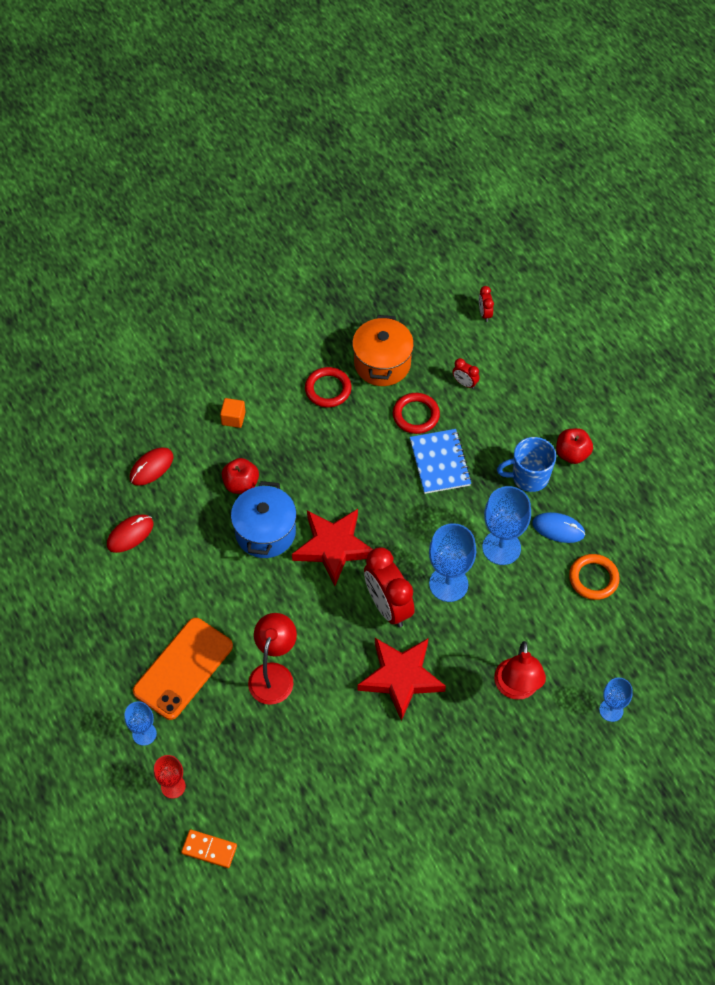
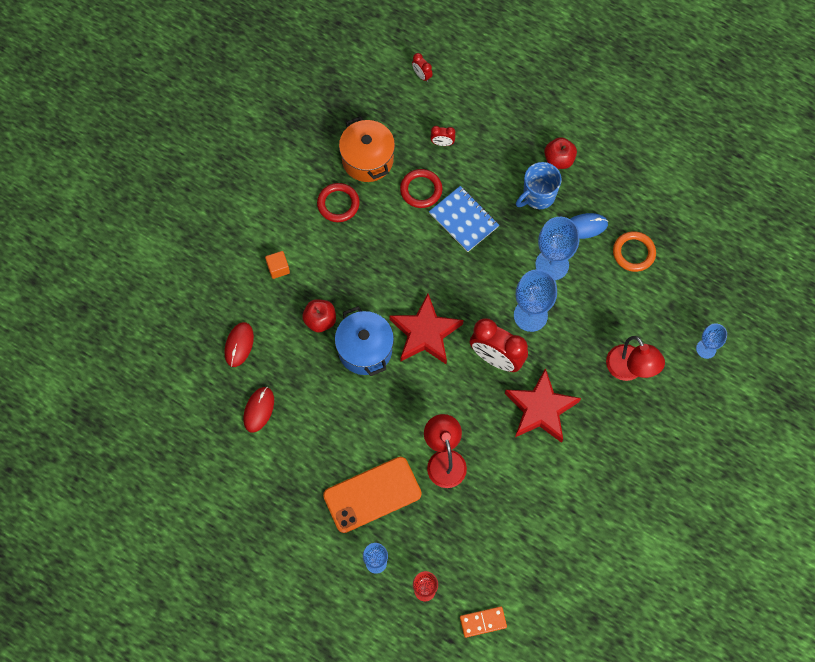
camera: 30 degrees left, 10 degrees up
(183, 668) = (372, 494): orange phone -> orange phone turned 60 degrees clockwise

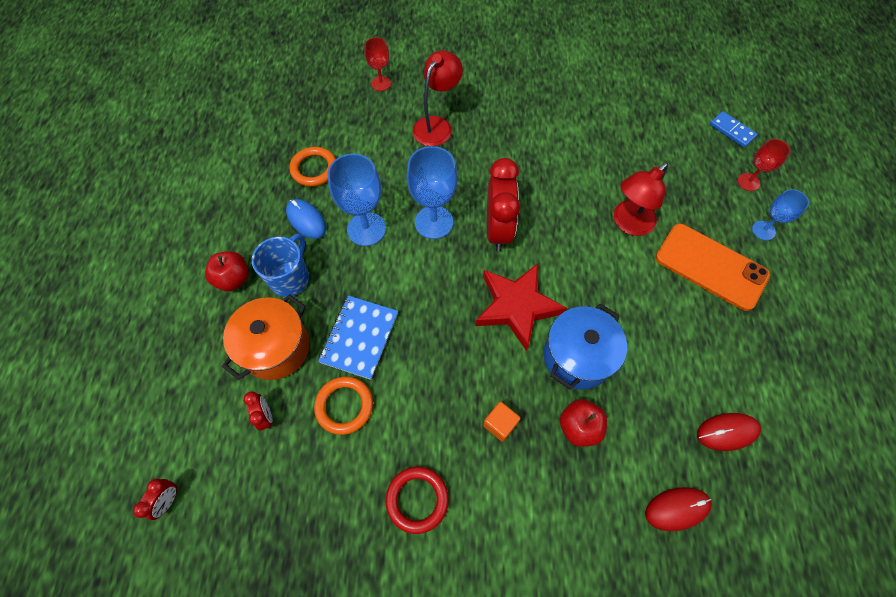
camera: 120 degrees left, 5 degrees down
(278, 268) = (550, 524): orange cube -> orange cube (500, 424)
(367, 160) = (333, 499): orange pot -> orange pot (276, 348)
(421, 190) = (344, 406): red ring -> orange ring
(483, 622) = (731, 131): orange domino -> blue domino
(538, 196) = (290, 278): blue mug -> blue mug turned 90 degrees counterclockwise
(540, 409) = (521, 172): red star -> none
(706, 349) = (381, 83): blue goblet -> red goblet

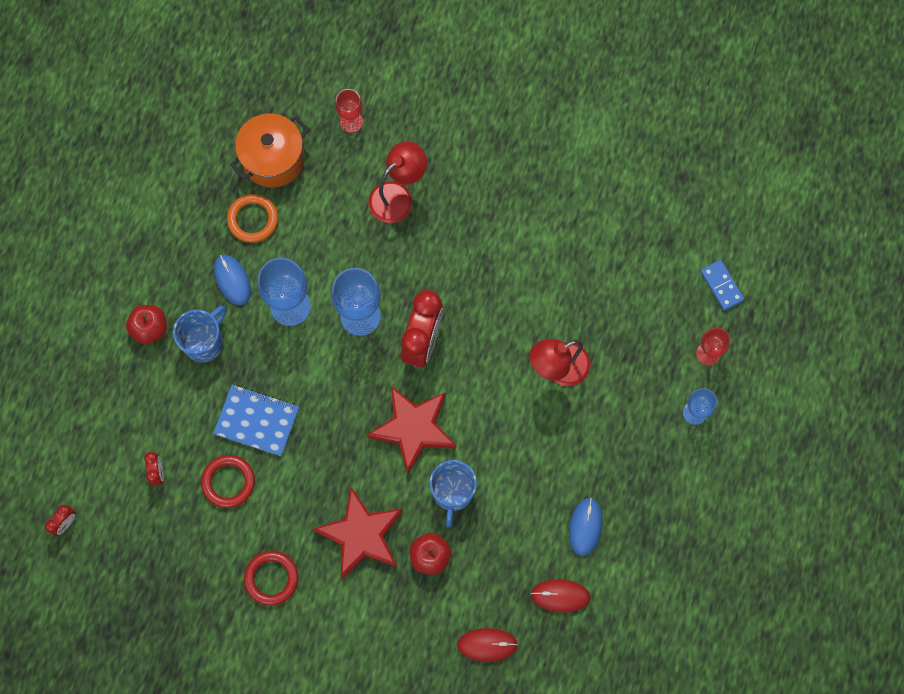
camera: 15 degrees right, 10 degrees up
(276, 348) = (178, 410): orange pot -> orange pot (273, 159)
(344, 406) = (228, 482): orange ring -> red ring
(359, 337) = (257, 421): blue notebook -> blue notebook turned 75 degrees clockwise
(500, 424) = (361, 535): orange cube -> red star
(577, 356) = (452, 493): blue pot -> blue mug
(710, 266) = (621, 437): orange phone -> none
(718, 355) = (585, 527): none -> blue mouse

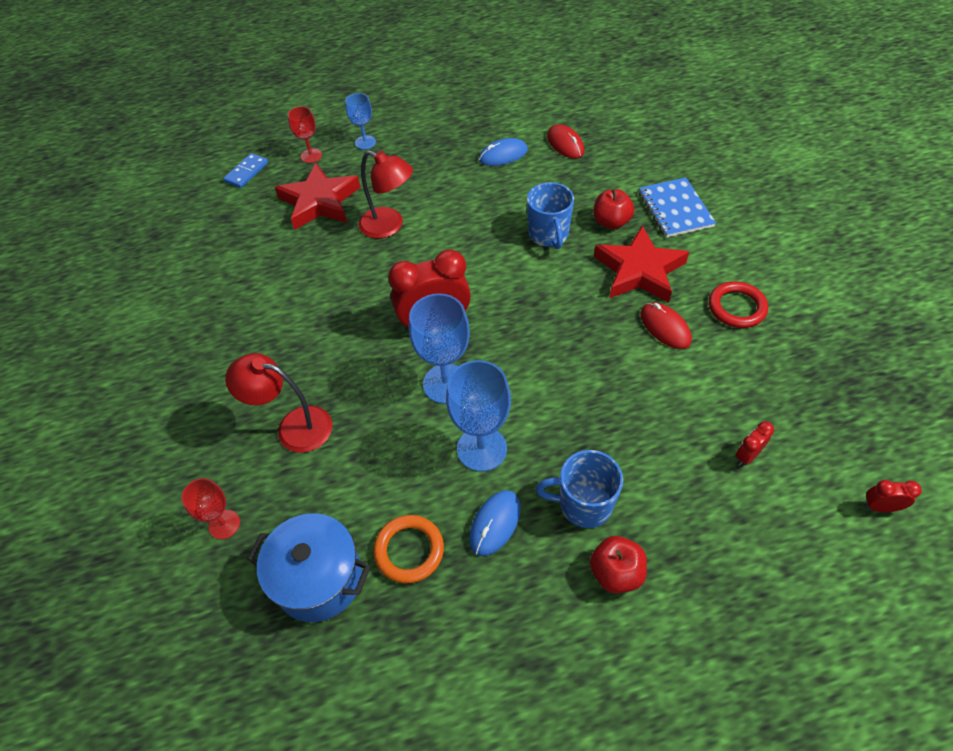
camera: 120 degrees left, 20 degrees down
(228, 482) = (694, 390): red ring -> none
(257, 421) = (618, 404): blue notebook -> blue notebook (675, 209)
(273, 159) = (319, 579): orange pot -> blue pot
(413, 429) = (519, 286): red star -> red star (319, 201)
(452, 493) = (549, 235): blue mug -> blue mug turned 105 degrees clockwise
(487, 645) = (639, 161): red mouse -> red mouse (665, 327)

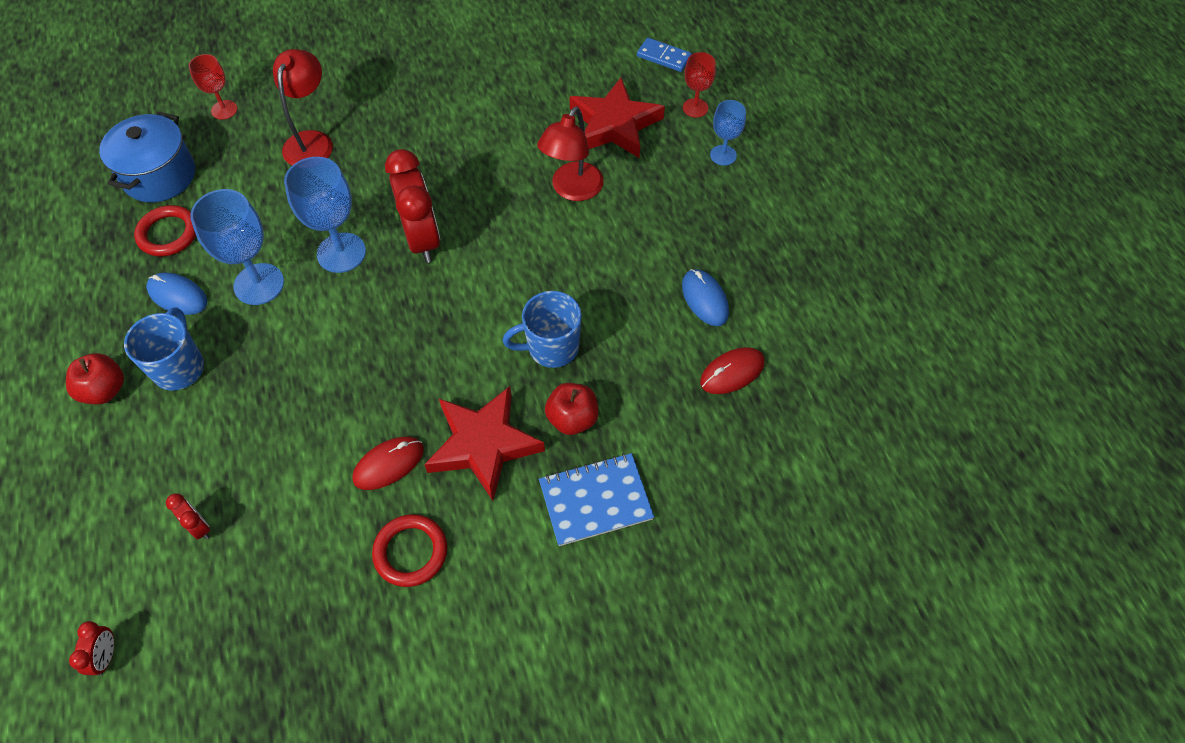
camera: 85 degrees right, 5 degrees up
(409, 550) = (168, 234): orange ring -> red ring

